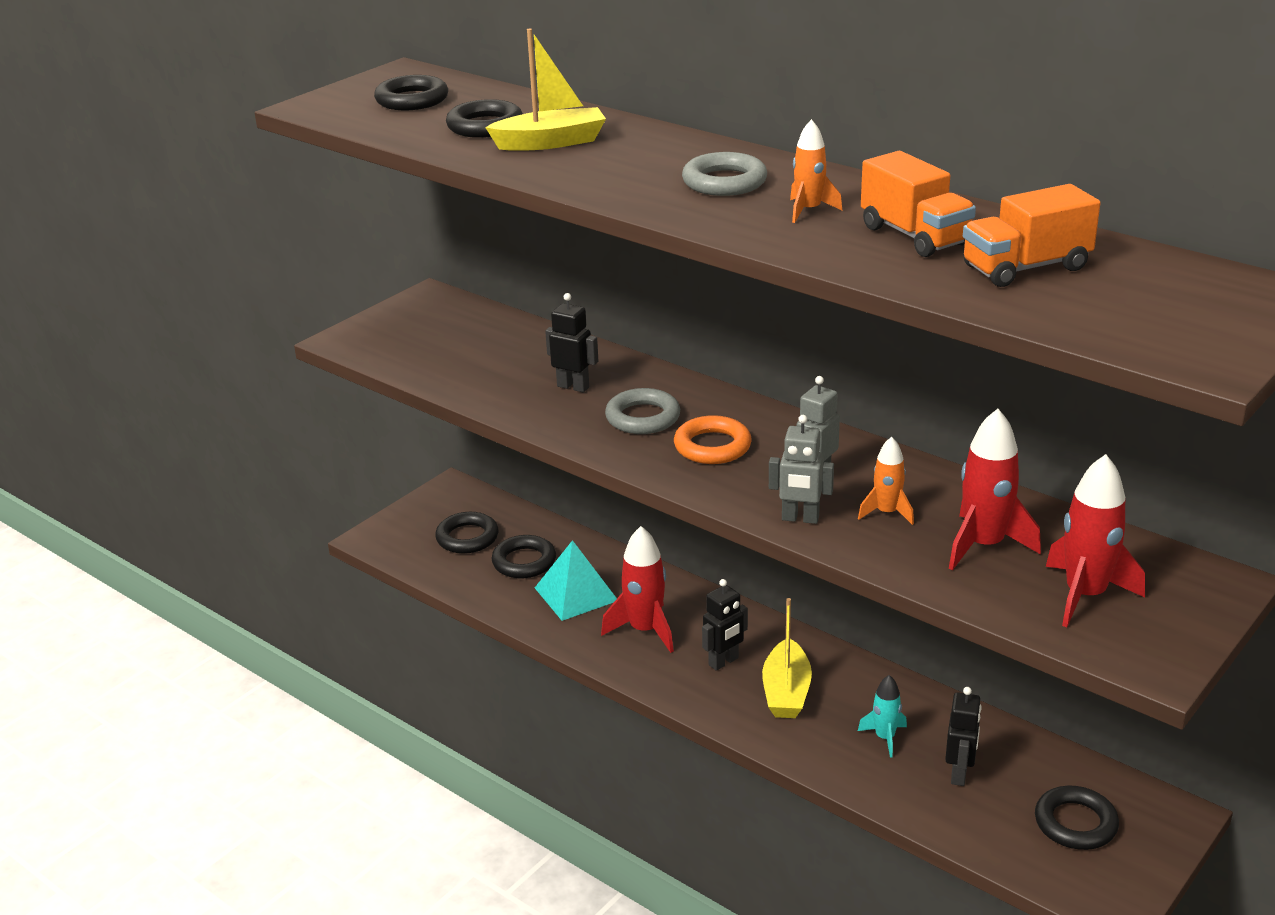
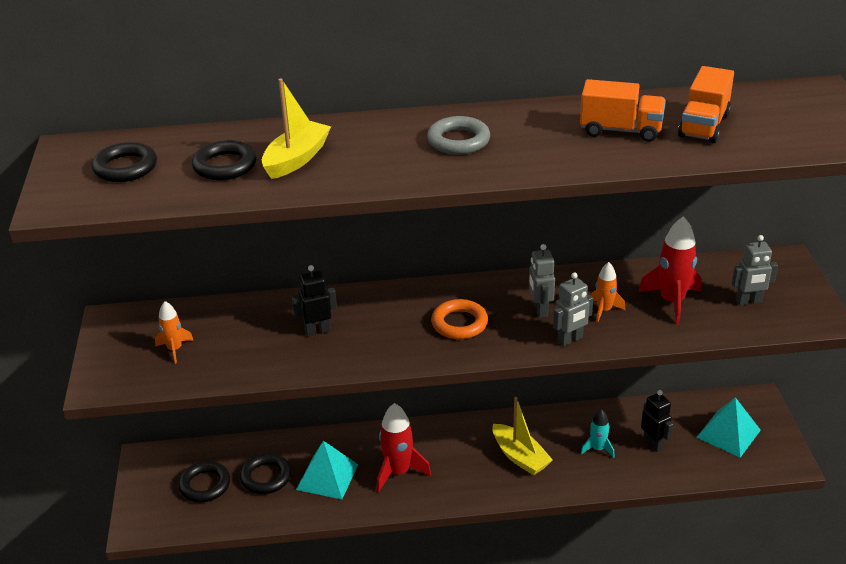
camera: 45 degrees left, 5 degrees up
(643, 417) = (392, 328): grey ring -> none
(724, 662) = (466, 462): black robot -> none
(809, 210) = (540, 139): orange rocket -> orange rocket (175, 349)
(1075, 823) = (728, 433): black ring -> turquoise pyramid
(1085, 595) = (749, 301): red rocket -> grey robot

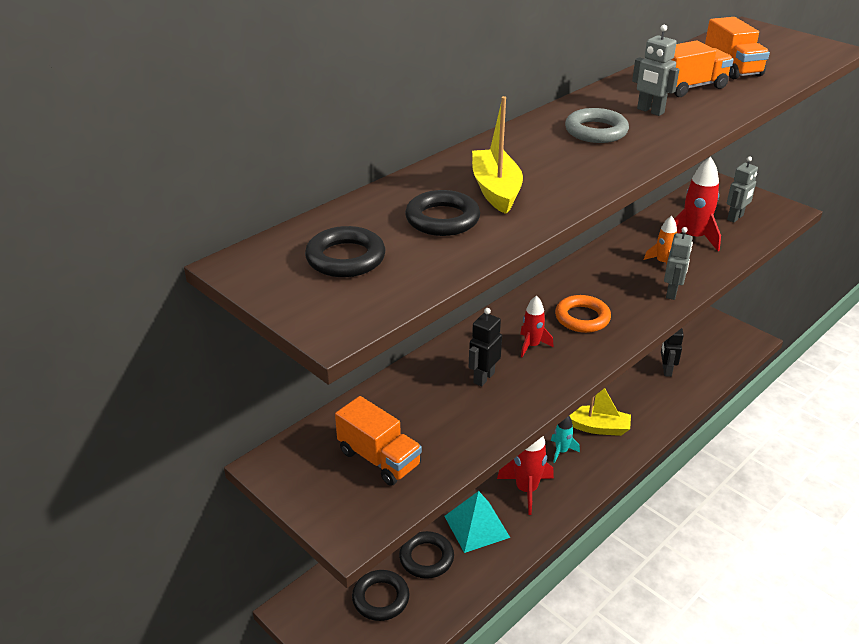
camera: 40 degrees left, 0 degrees up
(175, 349) = (379, 458): orange rocket -> orange truck
(387, 325) = (531, 345): none -> red rocket
(540, 310) = (622, 282): grey robot -> grey robot (650, 111)
(597, 449) = (638, 393): turquoise rocket -> turquoise rocket (561, 451)
(653, 444) = (666, 370): black robot -> black robot turned 105 degrees counterclockwise
(728, 433) = (699, 339): turquoise pyramid -> none

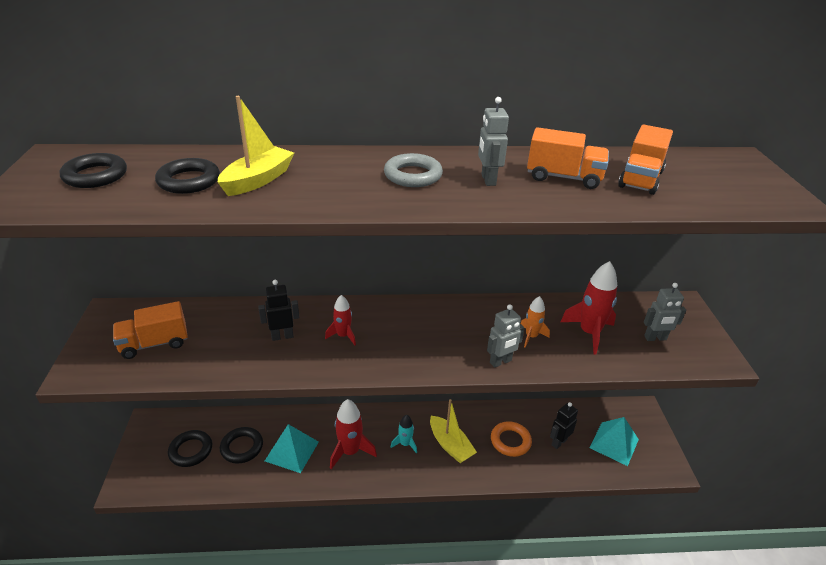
camera: 40 degrees right, 0 degrees up
(379, 458) = (154, 343): orange truck -> orange truck turned 75 degrees clockwise
(582, 318) = (405, 339): orange ring -> orange ring (510, 441)
(701, 346) = (614, 443): none -> turquoise pyramid

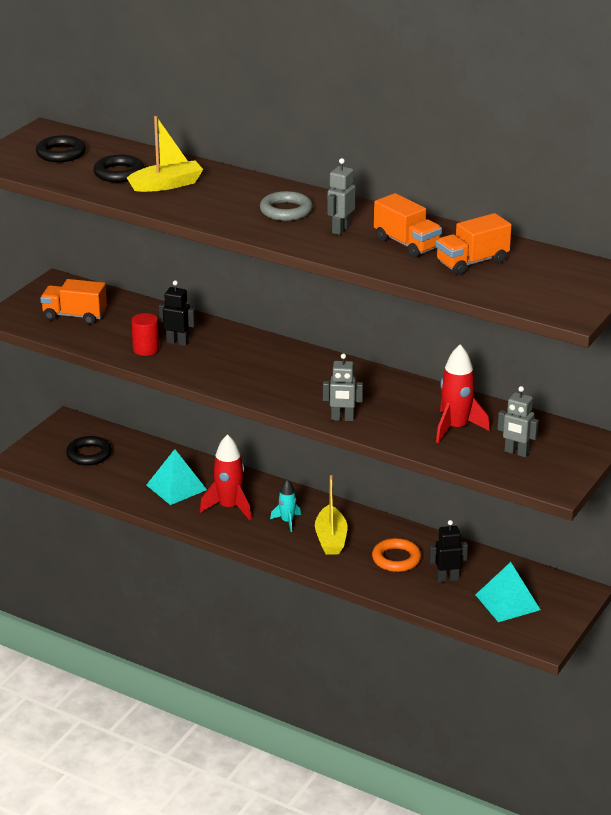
camera: 35 degrees right, 5 degrees down
(242, 447) = (134, 468): black ring -> none
(258, 356) = (146, 349): none -> red cylinder
(343, 336) = (228, 358): red rocket -> none
(531, 336) = (395, 412): orange rocket -> none

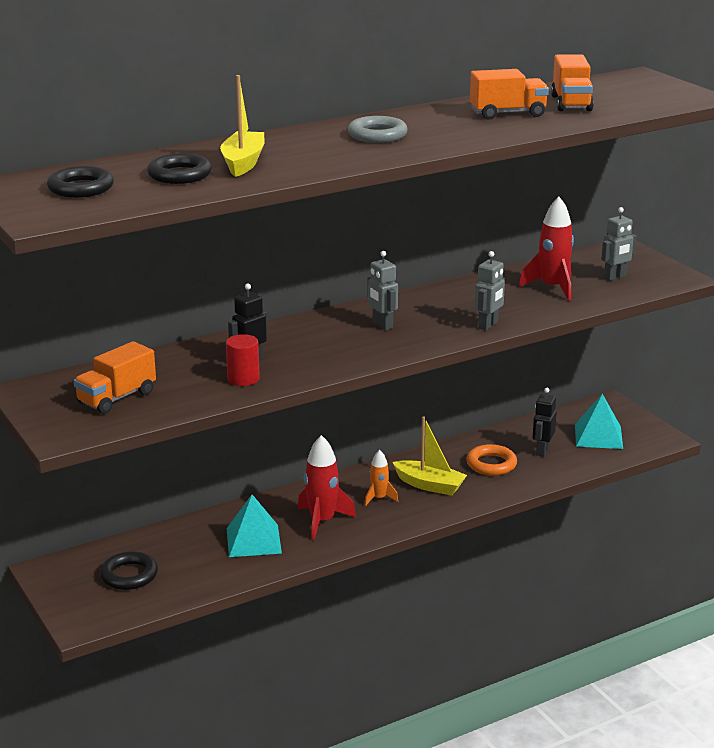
camera: 60 degrees left, 5 degrees down
(287, 521) = (379, 498): turquoise rocket -> orange rocket
(340, 229) = (446, 126): grey robot -> grey robot (382, 325)

